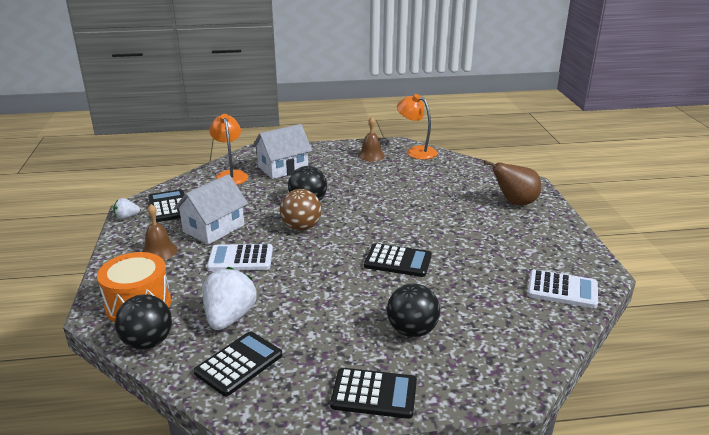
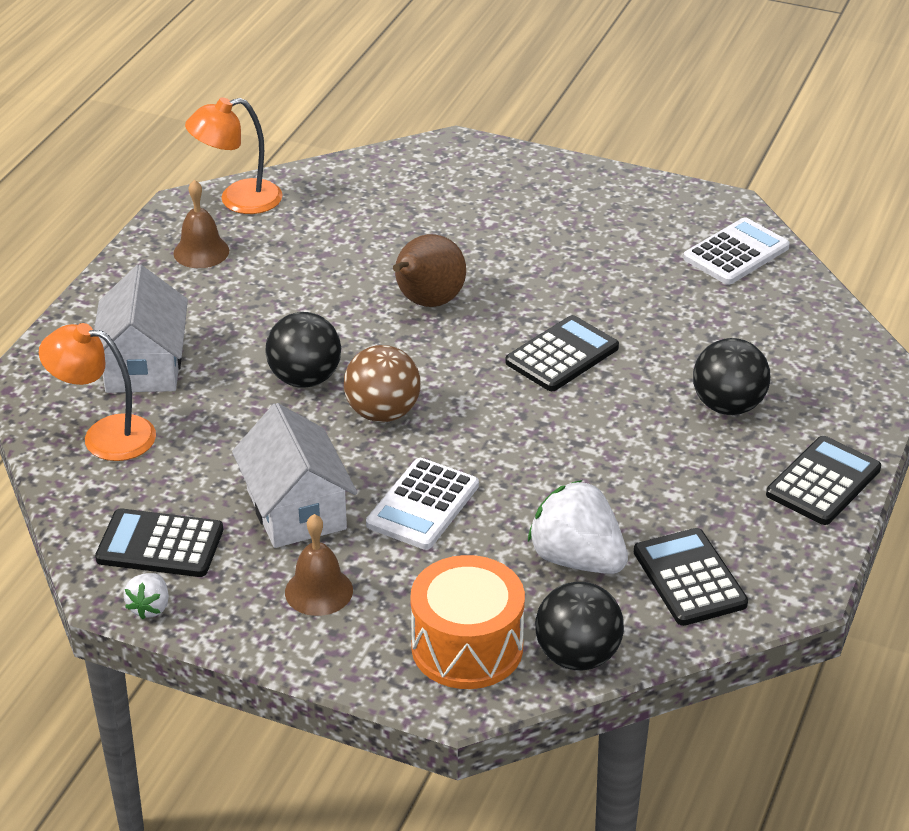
camera: 60 degrees left, 10 degrees up
(514, 203) = (500, 187): brown pear -> brown pear (427, 303)

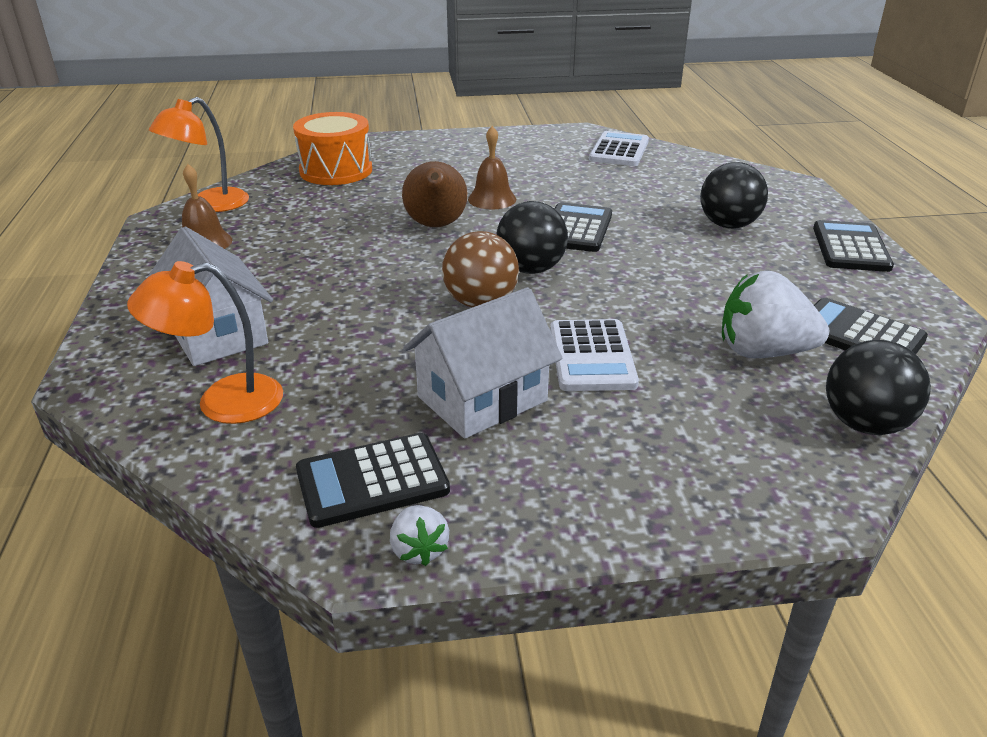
camera: 30 degrees left, 5 degrees down
(296, 509) = (482, 399): white house -> white house turned 75 degrees counterclockwise
(305, 379) = (386, 300): black ball -> black ball (531, 269)
(318, 591) = (580, 461): brown bell -> brown bell (492, 199)
(467, 647) = (770, 455): orange drum -> orange drum (336, 171)

